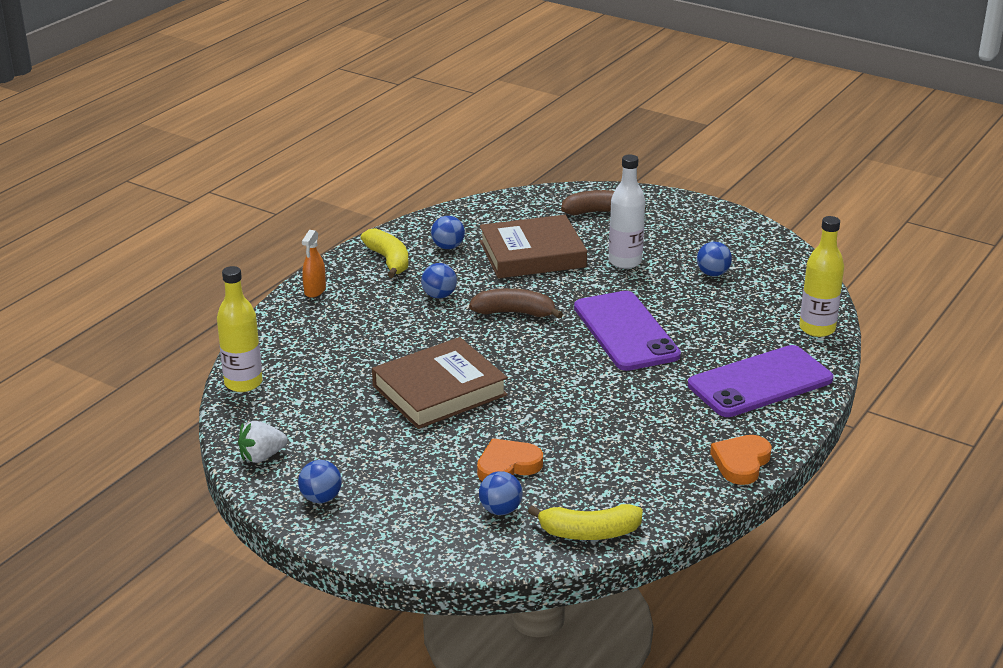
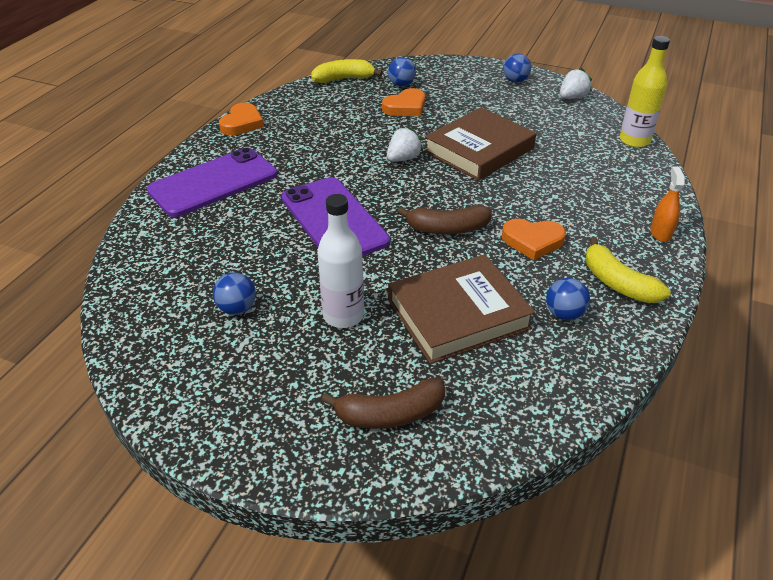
camera: 170 degrees right, 10 degrees up
(439, 295) = (532, 241): blue ball -> orange heart
(535, 389) = (403, 159): none -> white strawberry
(817, 329) = (140, 244): yellow bottle -> none

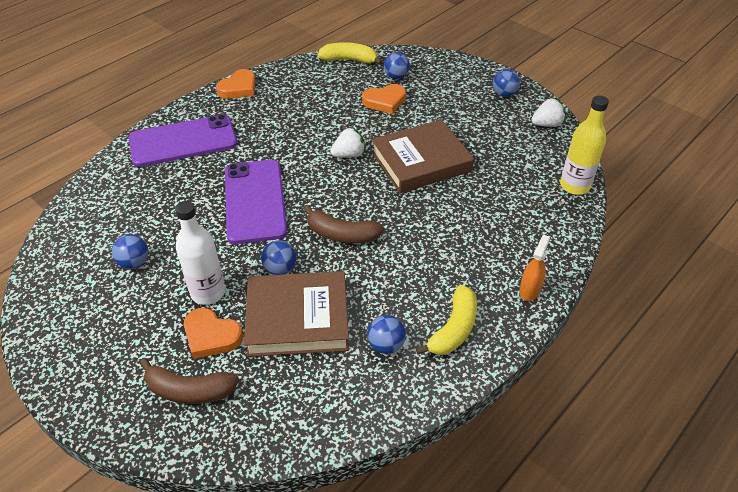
camera: 20 degrees right, 5 degrees up
(406, 274) = (280, 269): none -> blue ball
(532, 241) = (406, 266): orange heart -> orange heart (211, 336)
(617, 283) = (453, 329): yellow banana -> yellow banana turned 135 degrees counterclockwise

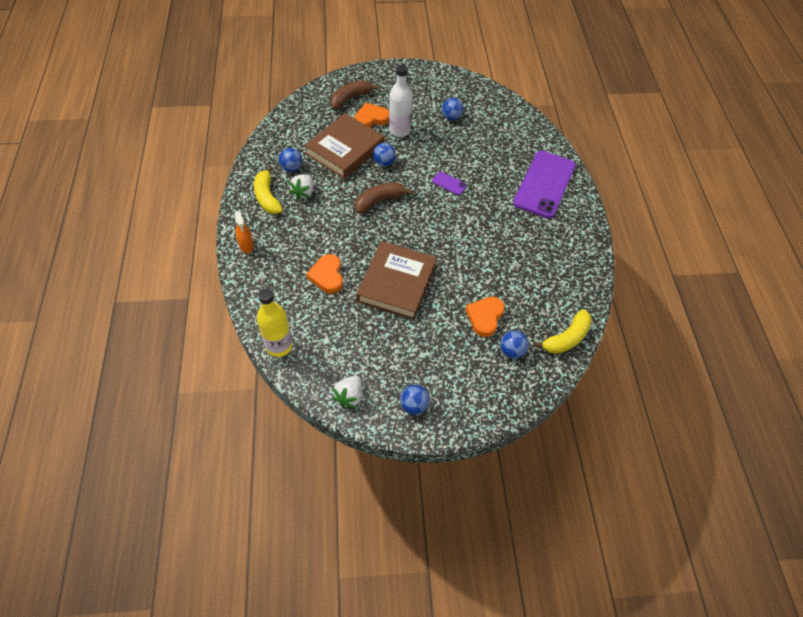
camera: 130 degrees right, 10 degrees up
(238, 88) = (586, 245): orange heart -> orange heart (327, 276)
(255, 201) = (449, 183): purple phone -> purple phone, size x0.40
(349, 155) = (444, 252): white strawberry -> white strawberry (303, 192)

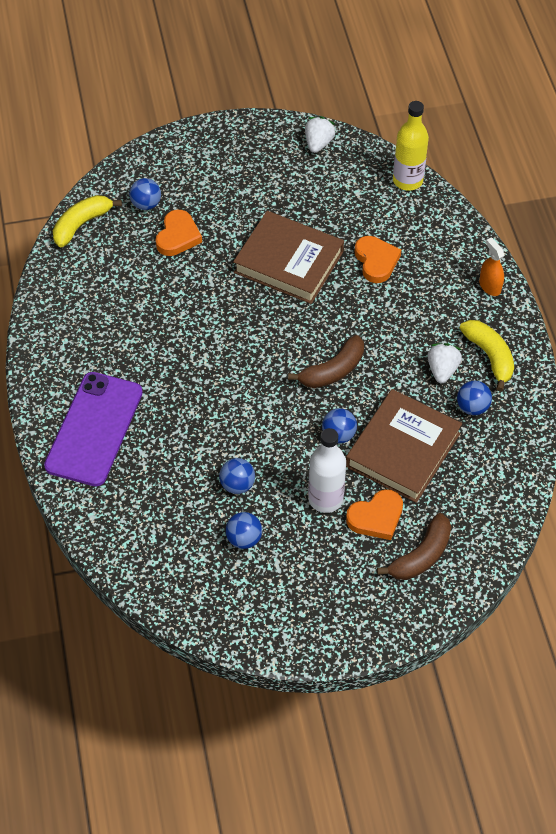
camera: 175 degrees right, 0 degrees up
(397, 283) = (288, 262): brown book -> brown book turned 75 degrees counterclockwise
(414, 405) = (249, 143): blue ball -> blue ball (237, 485)
(449, 183) = (236, 411): purple phone -> none

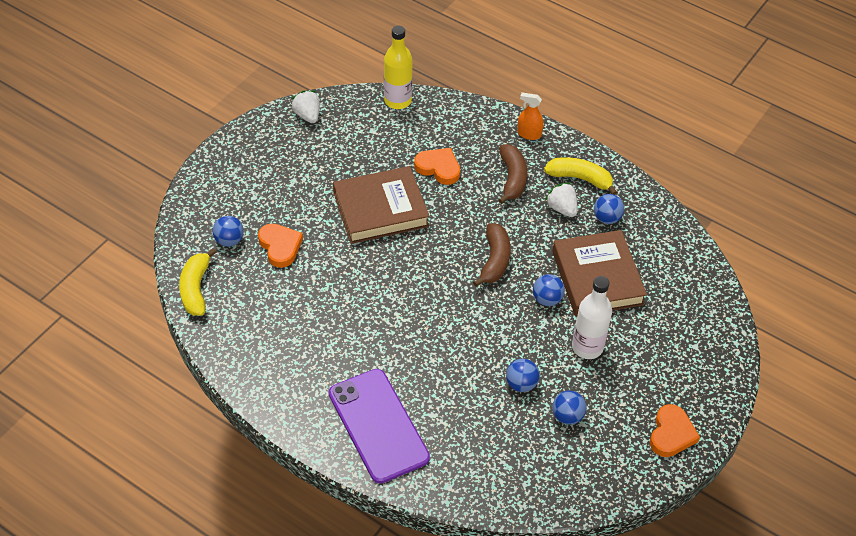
camera: 45 degrees left, 5 degrees down
(376, 517) = (631, 334): orange heart -> orange heart (671, 434)
(421, 556) = (685, 336): brown banana -> brown banana (512, 178)

